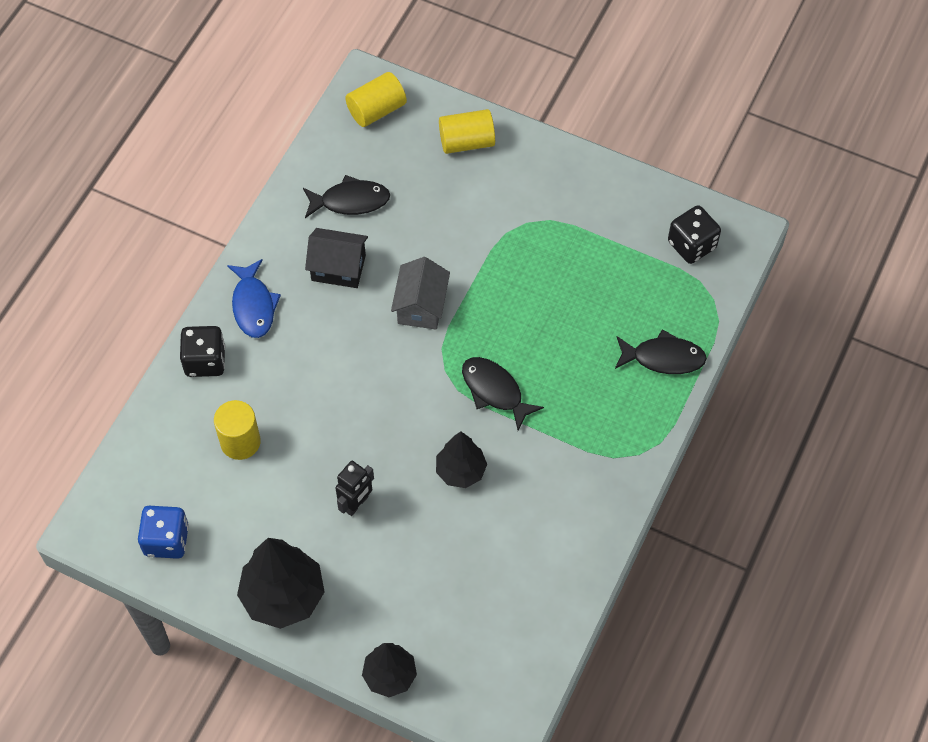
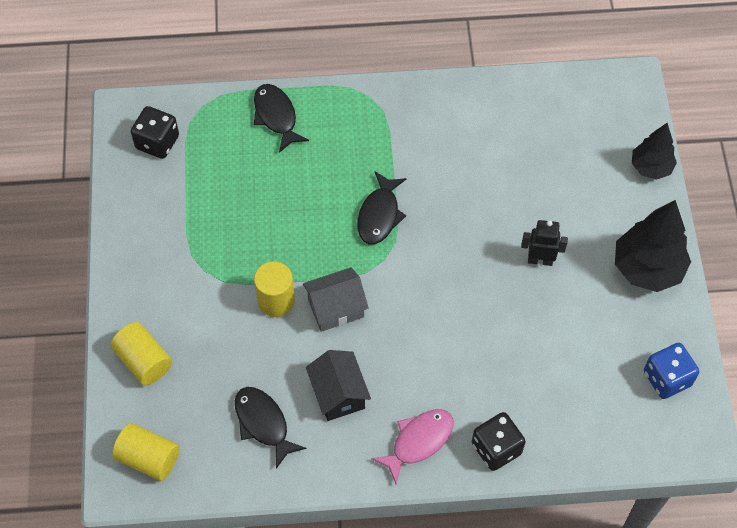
camera: 120 degrees left, 0 degrees up
(240, 442) = (548, 374): yellow cylinder -> yellow cylinder (276, 300)
(253, 305) = (418, 441): blue fish -> pink fish
(461, 471) = (463, 203): black tree -> none

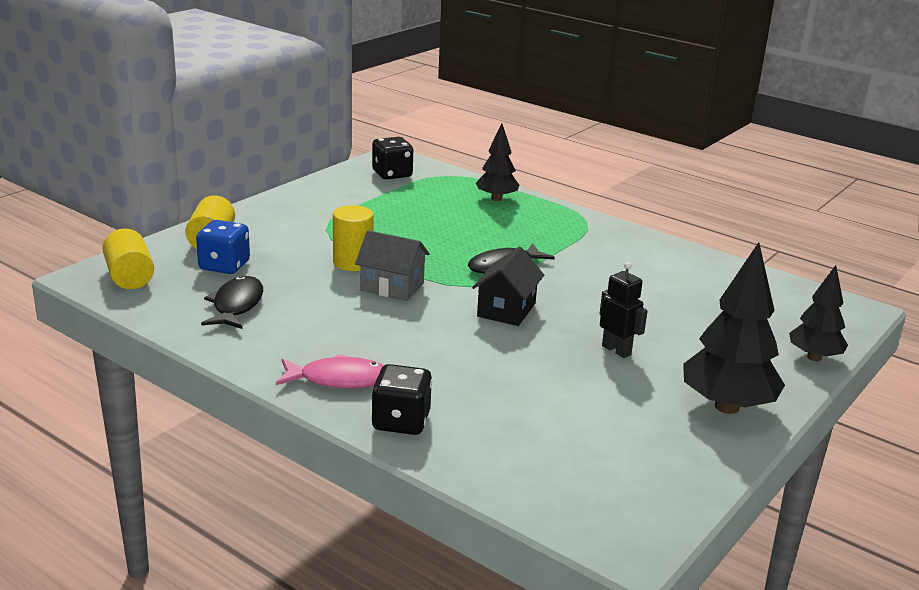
camera: 40 degrees right, 35 degrees down
(276, 116) = (496, 199): black fish -> black tree
(338, 394) = (319, 323): black house -> black house (506, 310)
(667, 378) = (650, 480): blue dice -> blue dice (224, 266)

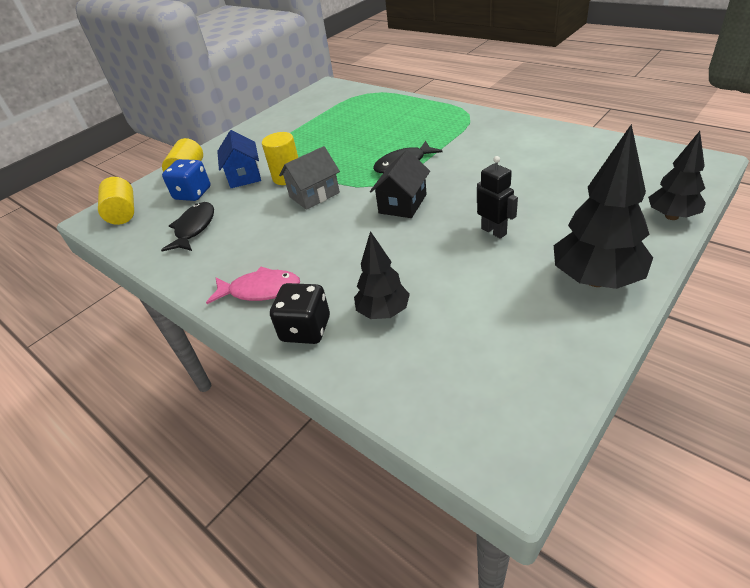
camera: 10 degrees right, 15 degrees up
(293, 253) = (244, 176): none -> blue house
(392, 174) = (326, 99): black dice -> none
(392, 287) = (314, 195): grey house -> grey house turned 60 degrees counterclockwise
(496, 199) = (400, 107): black tree -> black tree (383, 312)

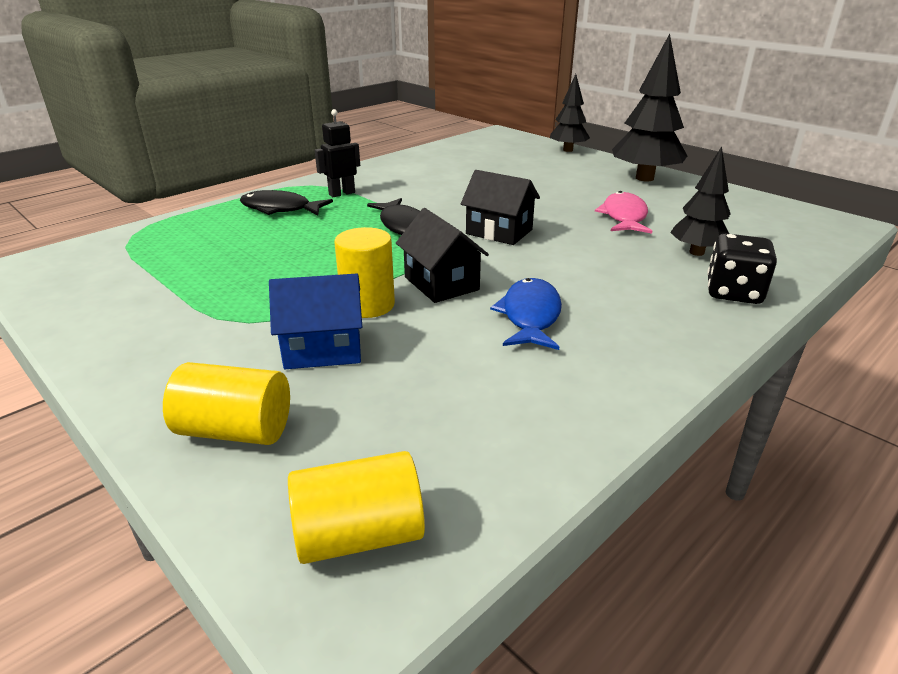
camera: 90 degrees left, 10 degrees down
(193, 194) = (345, 413): blue dice -> none
(194, 228) = (486, 398): black fish -> black fish (280, 209)
(260, 290) = (666, 323): pink fish -> pink fish (624, 217)
(272, 232) = (530, 316): none -> blue fish
(314, 195) = (441, 283): grey house -> black house
(494, 231) = (570, 199): black robot -> black robot (341, 193)

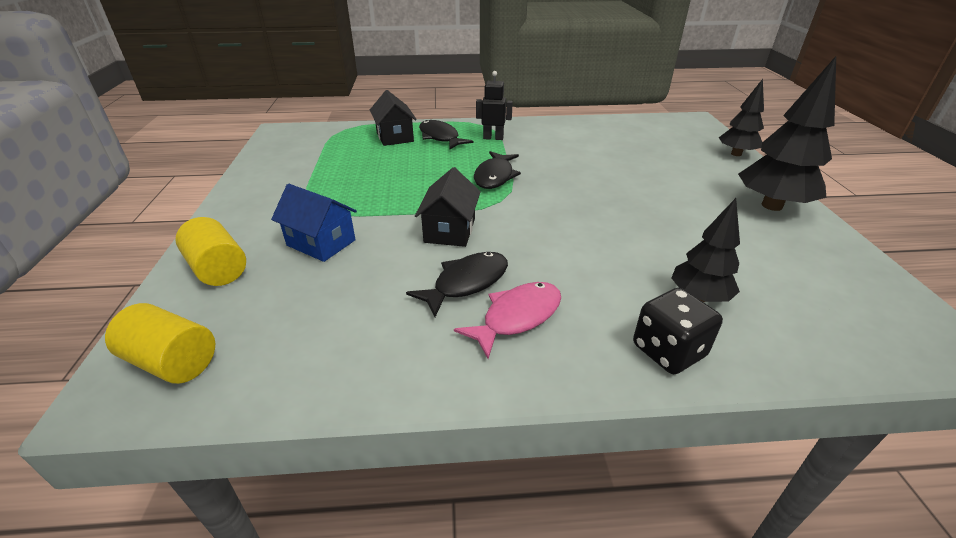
camera: 40 degrees right, 5 degrees up
(368, 305) = (385, 225): yellow cylinder -> none
(499, 232) = (553, 207): black house -> black house (394, 137)
(530, 316) = (466, 283): blue fish -> black fish
(624, 217) = (683, 235): pink fish -> pink fish (517, 317)

